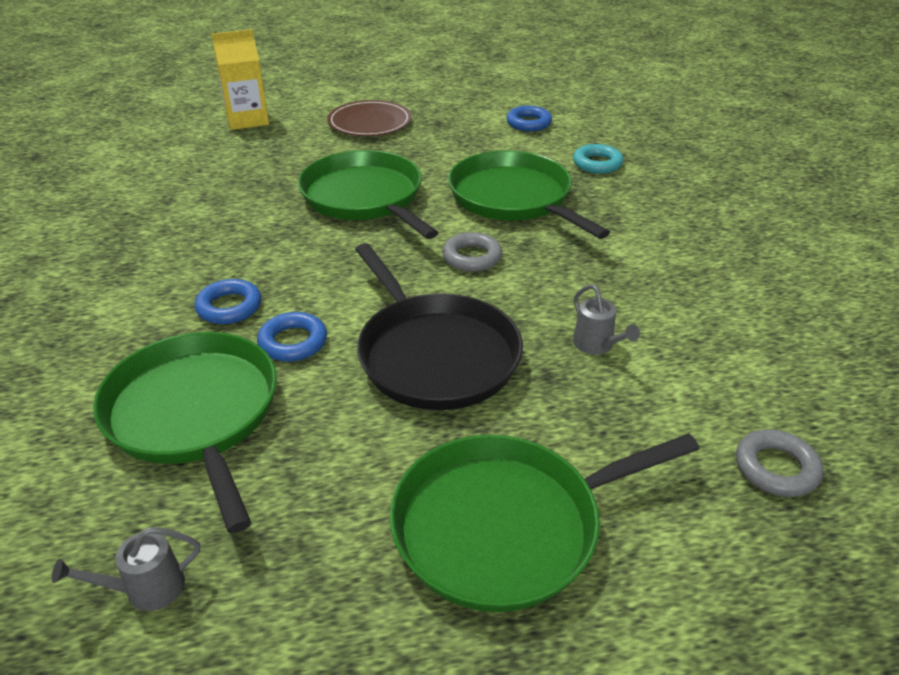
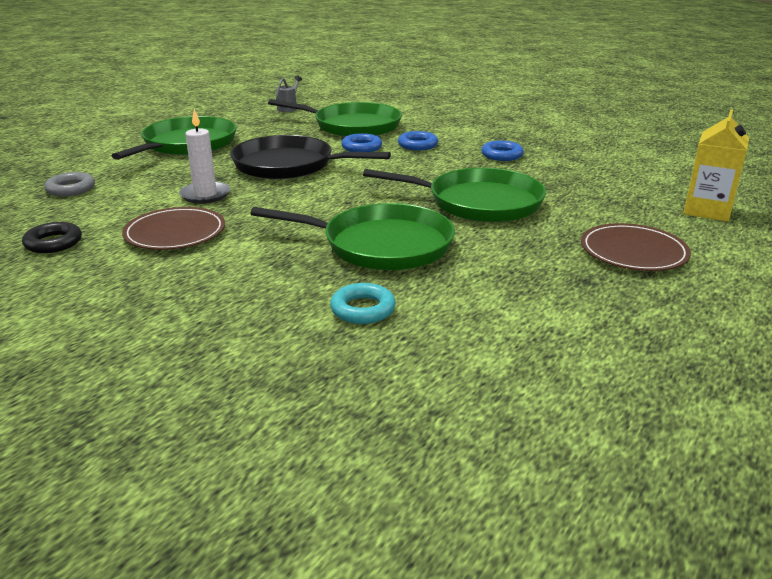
camera: 135 degrees right, 10 degrees down
(472, 257) = (341, 202): grey ring -> none
(528, 123) = (513, 326): blue ring -> blue ring (502, 155)
(597, 346) = (205, 195): grey watering can -> white candle
(676, 296) = (175, 233): none -> brown plate
(818, 345) = (53, 243): none -> black ring

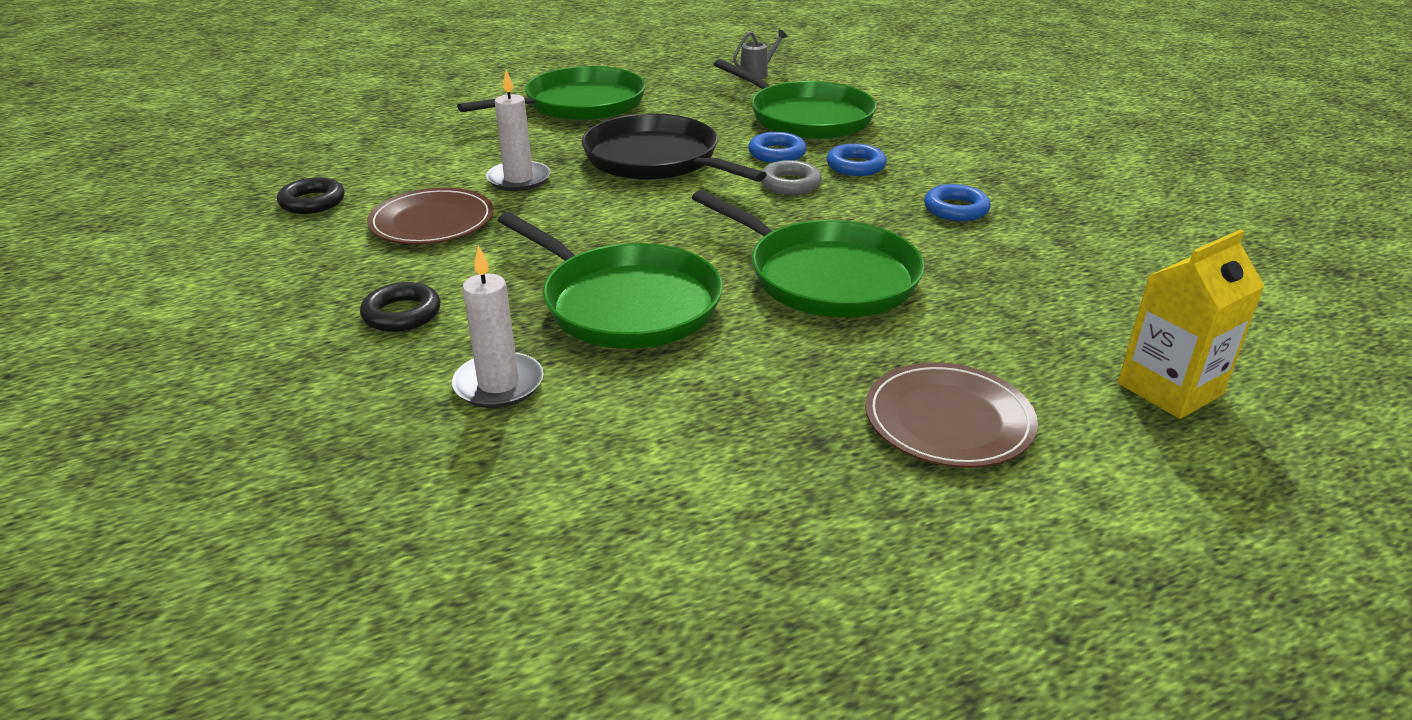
camera: 30 degrees right, 5 degrees up
(71, 189) = (400, 138): grey ring -> grey ring (790, 184)
(234, 290) = (402, 314): none -> black ring
(363, 309) = (498, 384): turquoise ring -> white candle

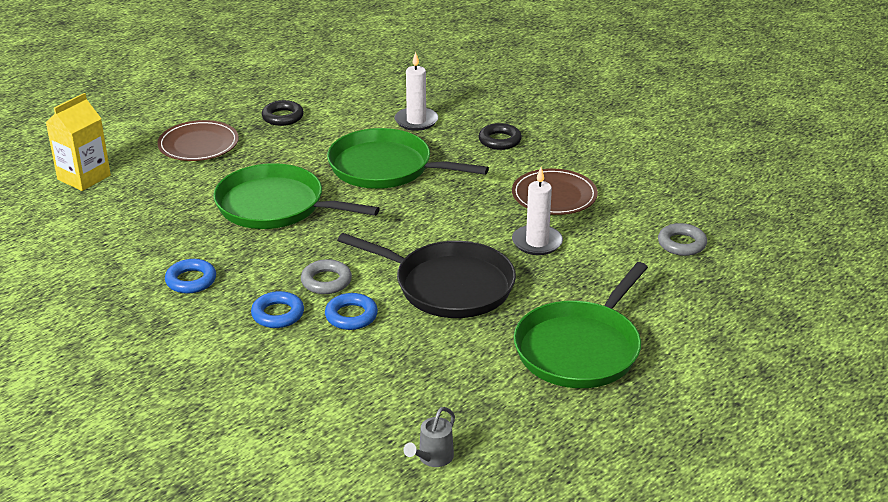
camera: 160 degrees right, 0 degrees up
(312, 202) = (652, 194): black ring -> black ring (282, 117)
(368, 154) = (681, 244): none -> grey ring
(806, 117) = (344, 378): green pan -> none

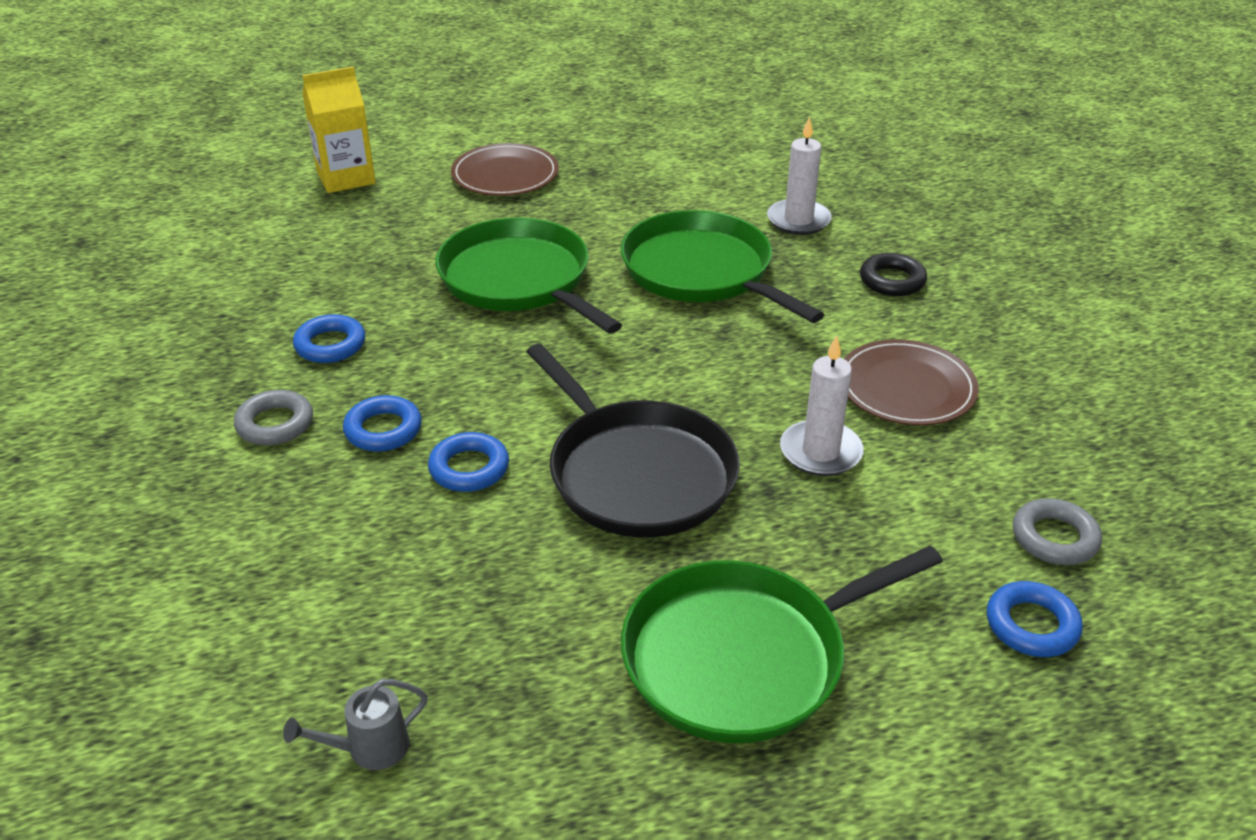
camera: 30 degrees right, 5 degrees up
(282, 117) = (634, 168): black ring -> none
(326, 281) = (484, 405): grey ring -> grey ring (275, 424)
(700, 285) = (1031, 625): none -> blue ring

